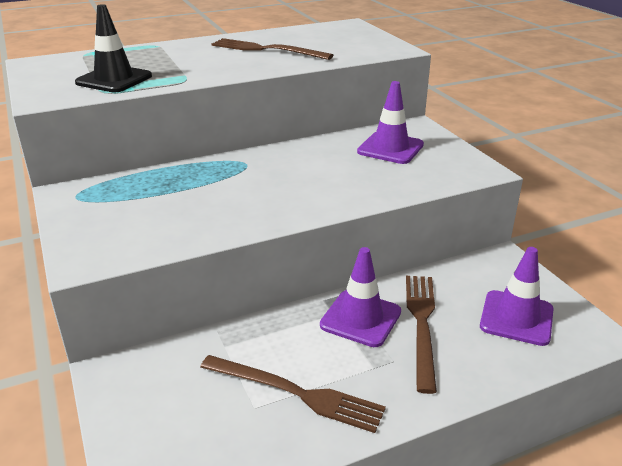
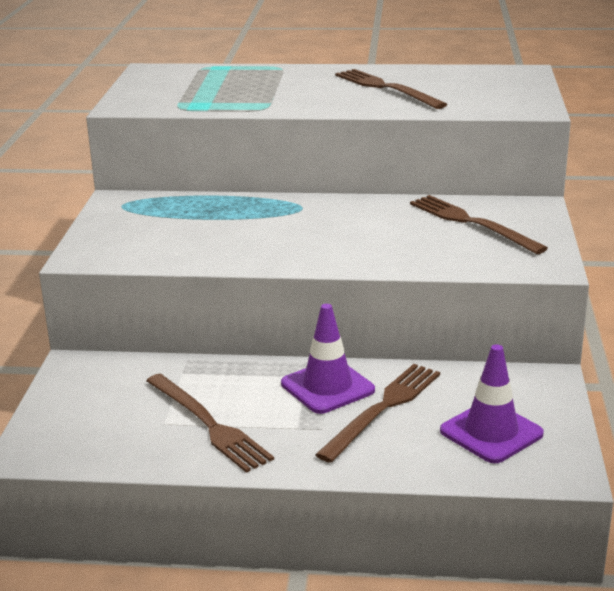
camera: 30 degrees right, 5 degrees down
(114, 79) = (201, 97): black traffic cone -> none
(390, 148) = (472, 223): purple traffic cone -> brown fork

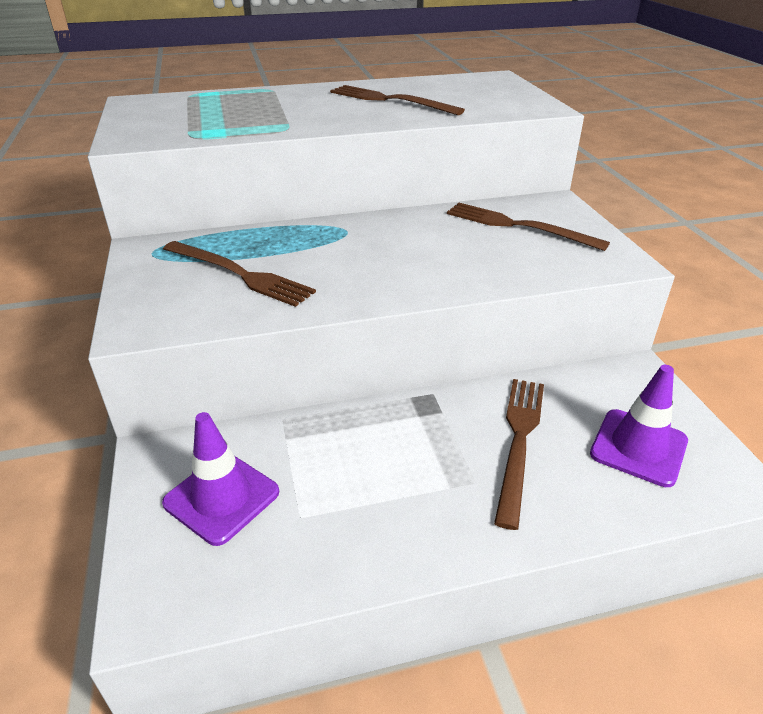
camera: 20 degrees left, 10 degrees up
(208, 424) = (352, 506): brown fork -> brown fork (240, 274)
(327, 387) = (448, 425): purple traffic cone -> purple traffic cone (221, 497)

